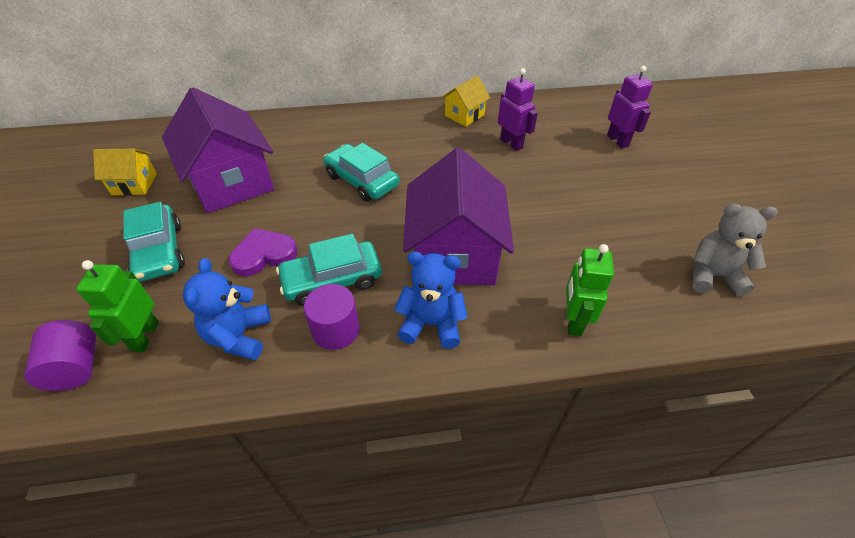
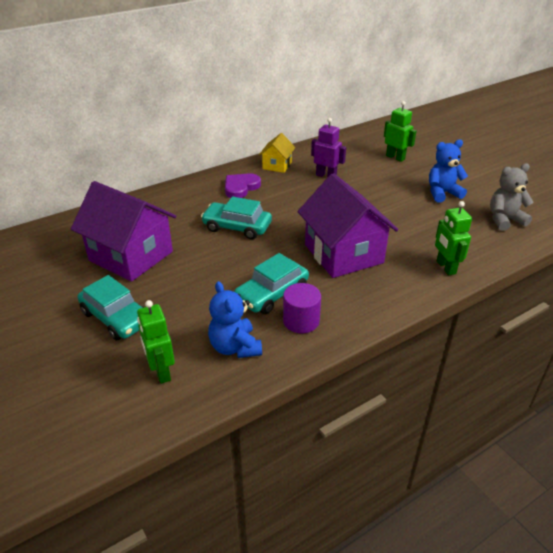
camera: 25 degrees left, 10 degrees down
(76, 368) = (125, 409): purple cylinder -> none
(134, 184) = (43, 280): yellow house -> none
(264, 254) = (205, 294): purple heart -> purple heart (241, 187)
(431, 324) = (361, 297): blue teddy bear -> blue teddy bear (442, 193)
(618, 141) = (395, 157): purple robot -> green robot

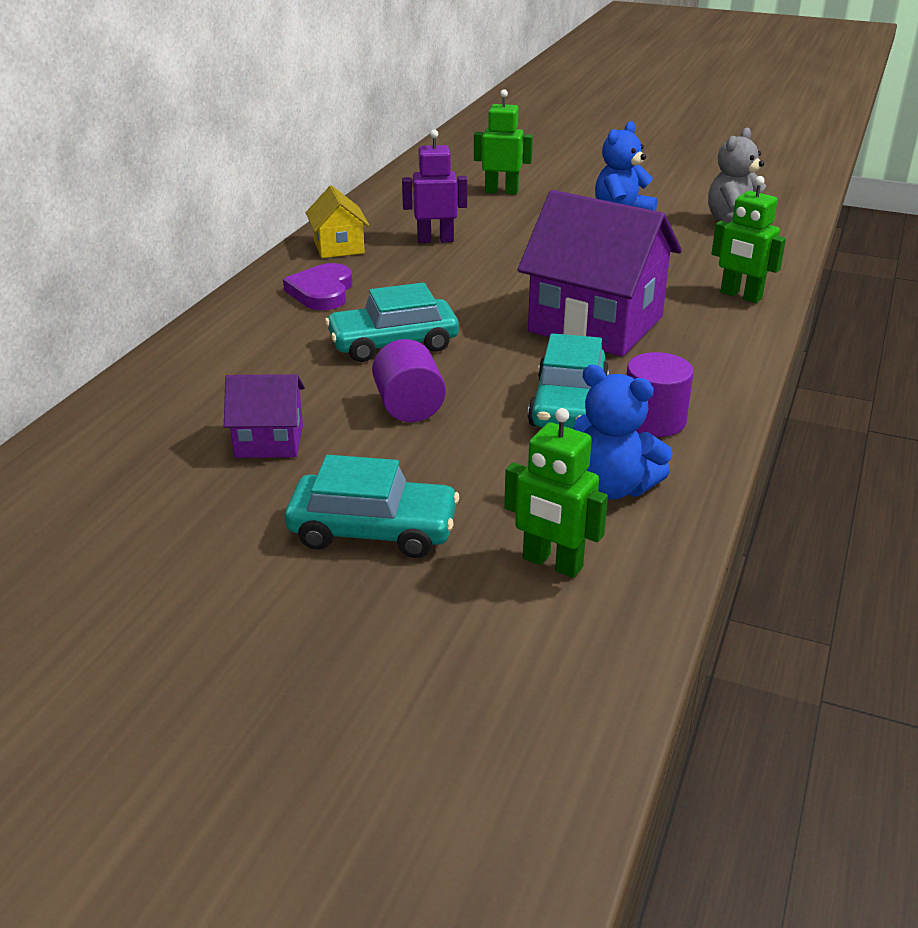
camera: 35 degrees left, 5 degrees down
(131, 256) = (269, 441): purple house -> purple house, size x0.50
(203, 263) = (409, 407): none -> purple cylinder

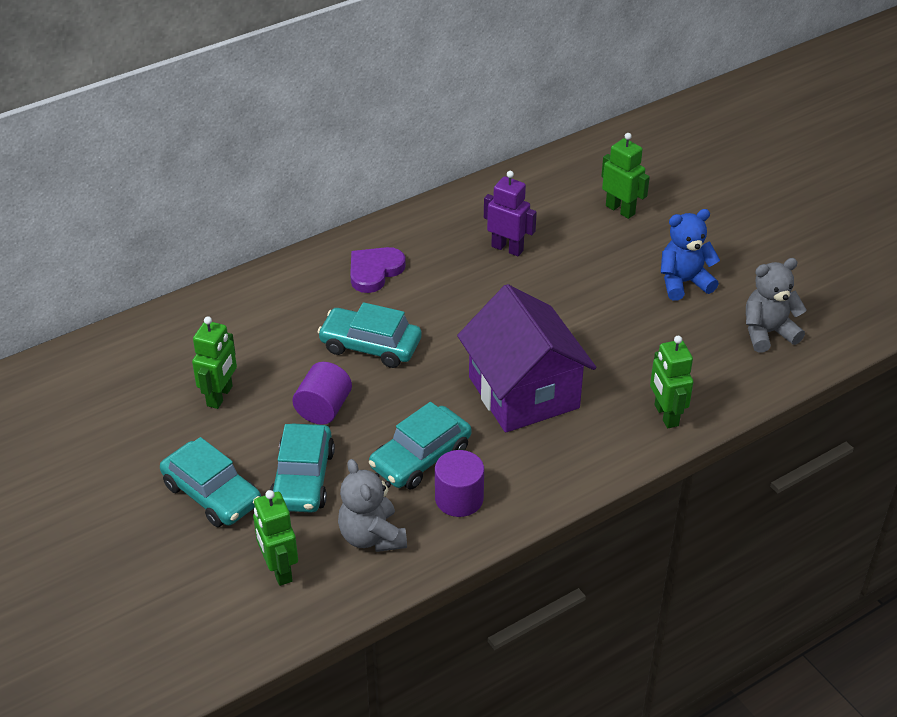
camera: 35 degrees right, 10 degrees up
(269, 441) = (220, 396): purple house -> green robot
(338, 247) = (431, 226): yellow house -> none
(466, 471) = (303, 478): none -> turquoise car
(612, 487) = (372, 536): blue teddy bear -> grey teddy bear

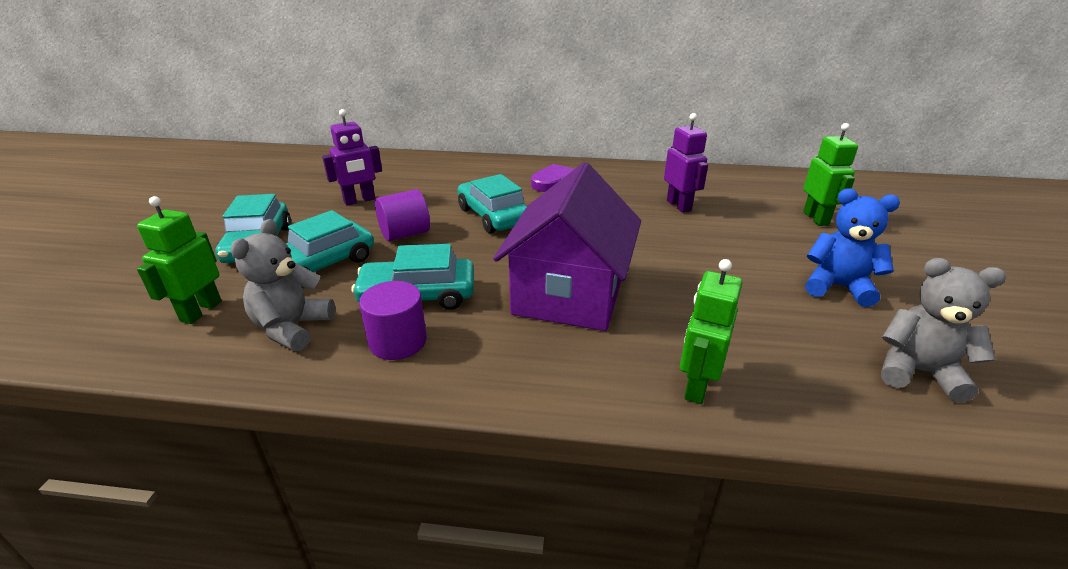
camera: 40 degrees right, 10 degrees down
(220, 396) = (359, 200): green robot -> purple robot

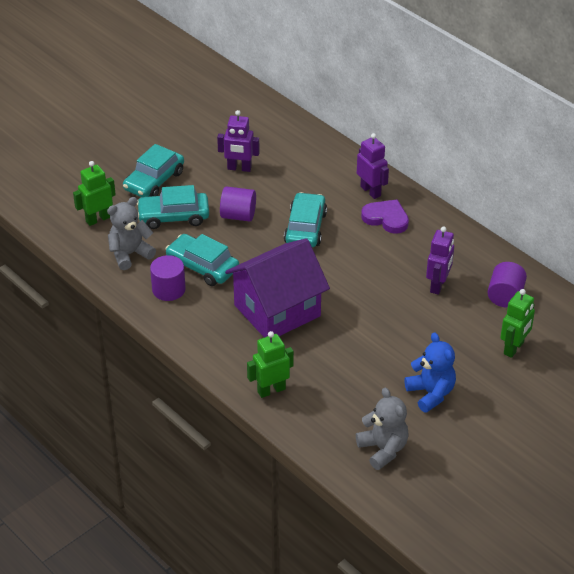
camera: 40 degrees right, 10 degrees up
(516, 172) = (371, 191): none -> purple robot
(739, 190) = (505, 296): none -> purple cylinder

